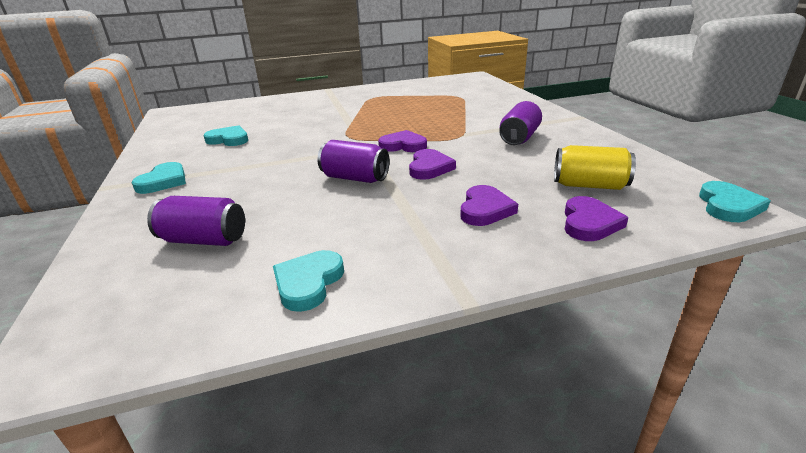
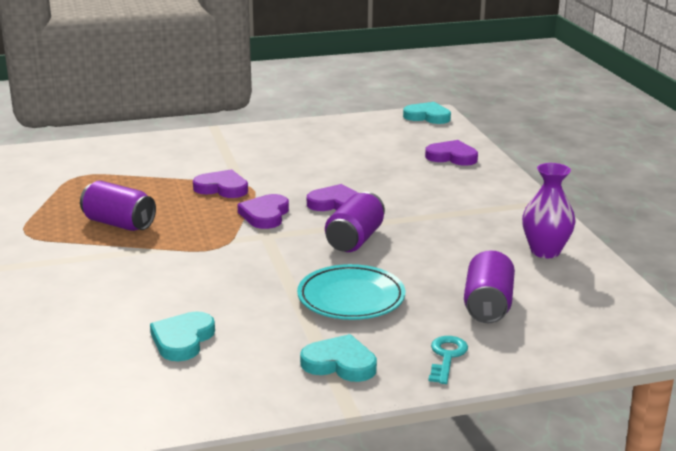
camera: 90 degrees left, 5 degrees down
(136, 219) = (446, 357): none -> turquoise key
(252, 181) = (351, 298): none -> turquoise plate
(308, 283) = (545, 251): turquoise heart -> purple vase
(485, 209) = (430, 187): purple heart -> purple heart (222, 188)
(519, 138) = (266, 159): purple can -> purple can (119, 224)
(589, 185) = (389, 148): yellow can -> none

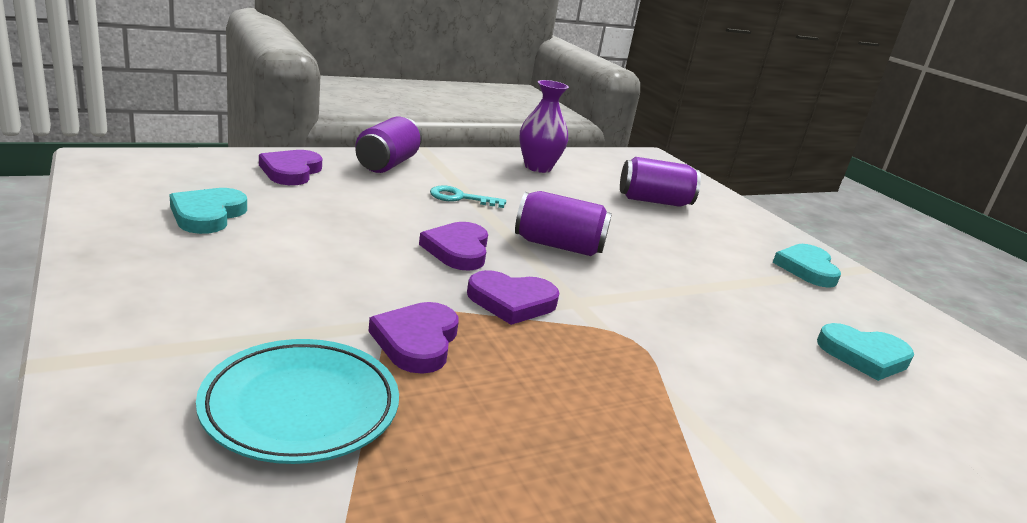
camera: 105 degrees left, 0 degrees up
(119, 224) = (606, 452): purple can -> purple can (387, 164)
(351, 298) = (691, 256): turquoise plate -> turquoise plate (301, 407)
(427, 116) = (115, 165): turquoise heart -> turquoise heart (208, 215)
(446, 357) = (749, 225): turquoise key -> turquoise key (460, 198)

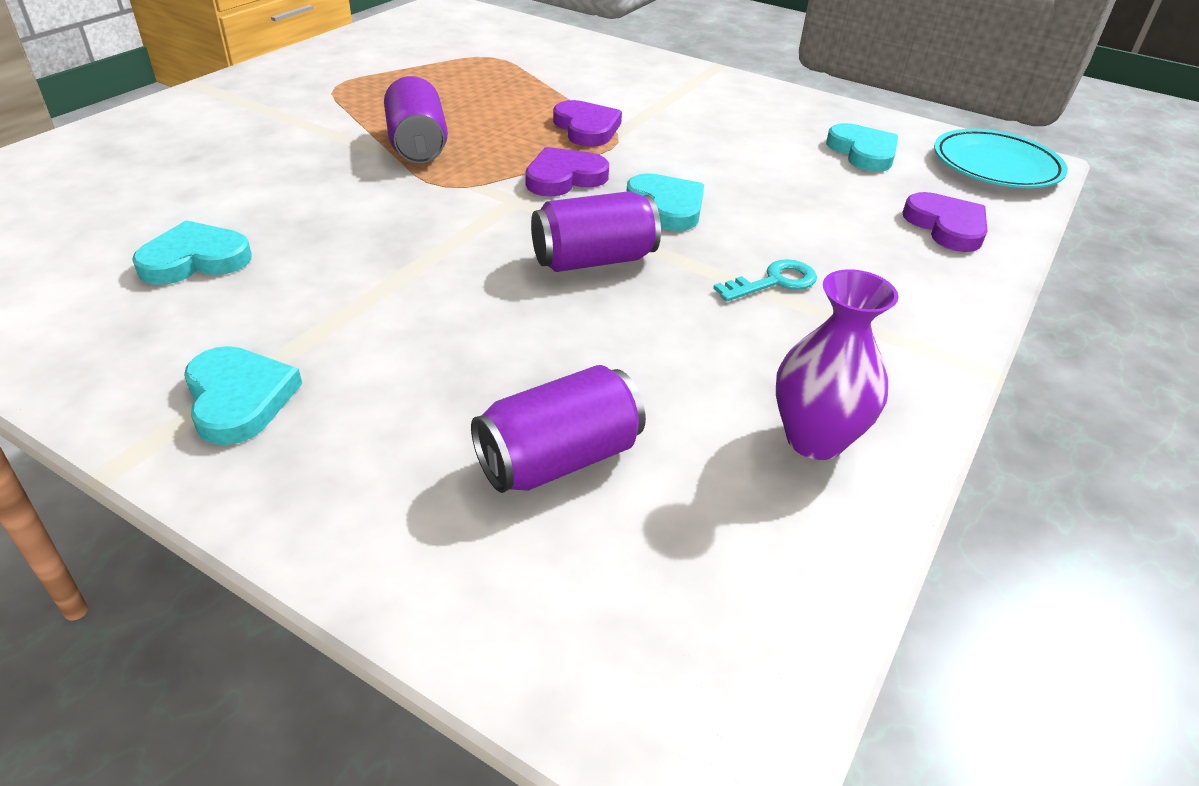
camera: 150 degrees right, 15 degrees up
(301, 407) = (592, 85): turquoise plate -> turquoise plate (995, 166)
(387, 164) = (932, 298): purple can -> purple can (417, 145)
(458, 250) = (667, 206): purple heart -> turquoise heart

